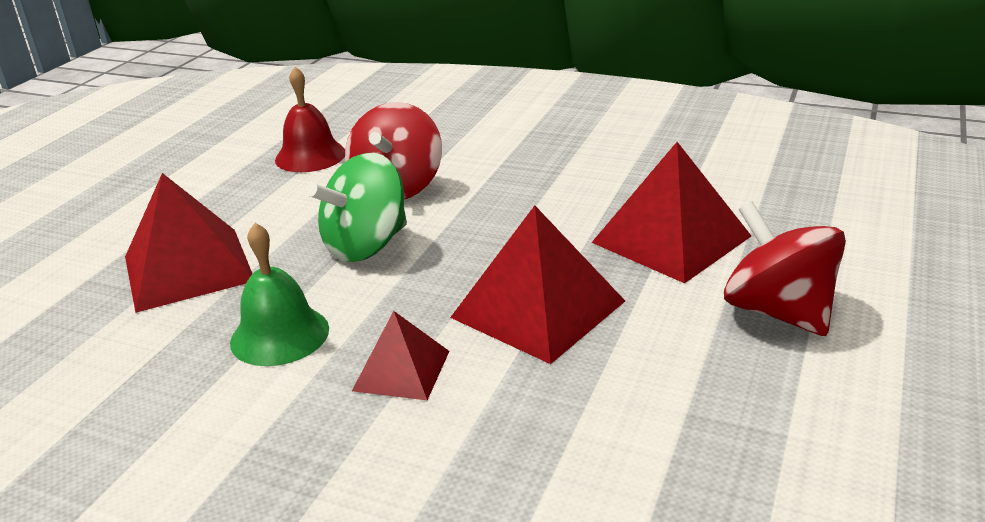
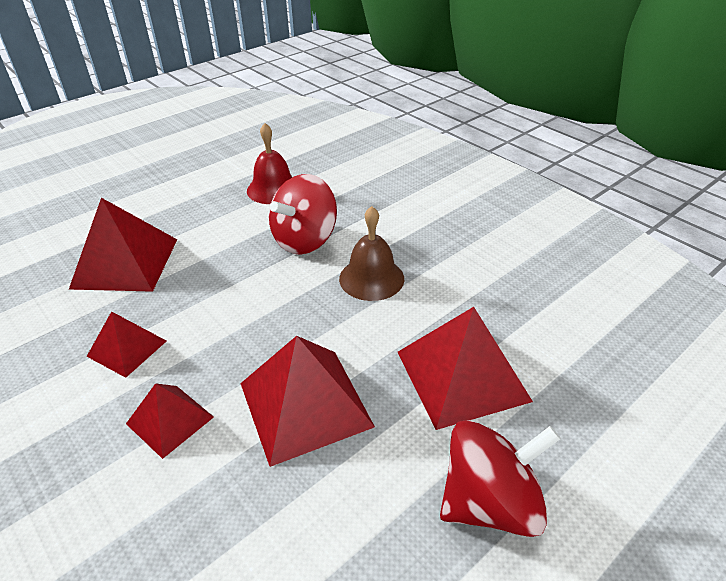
camera: 25 degrees right, 10 degrees up
(279, 335) = (127, 348): green bell -> red pyramid
(366, 246) = (242, 288): green spinning top -> none
(507, 197) = (371, 278): none -> brown bell
(778, 312) = (489, 502): red spinning top -> red spinning top turned 75 degrees clockwise

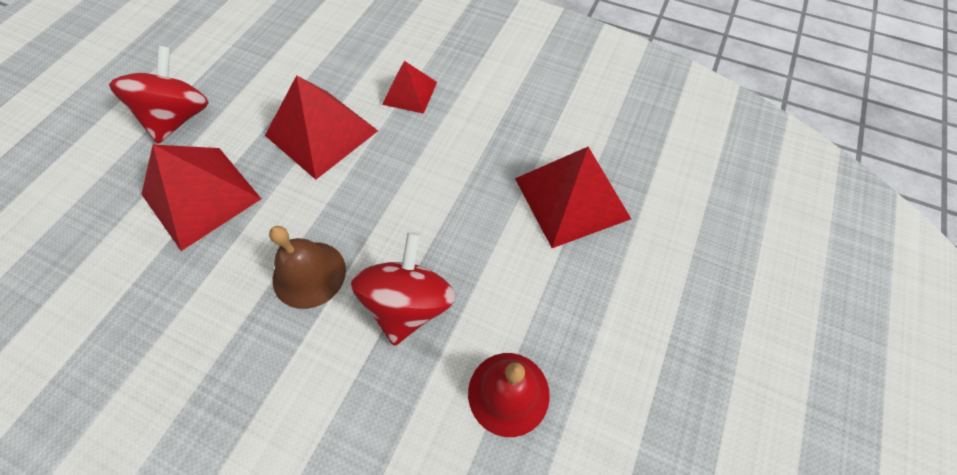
camera: 155 degrees right, 20 degrees up
(127, 348) = (485, 125): red pyramid -> none
(489, 502) = (179, 118): red spinning top -> red spinning top turned 150 degrees clockwise

